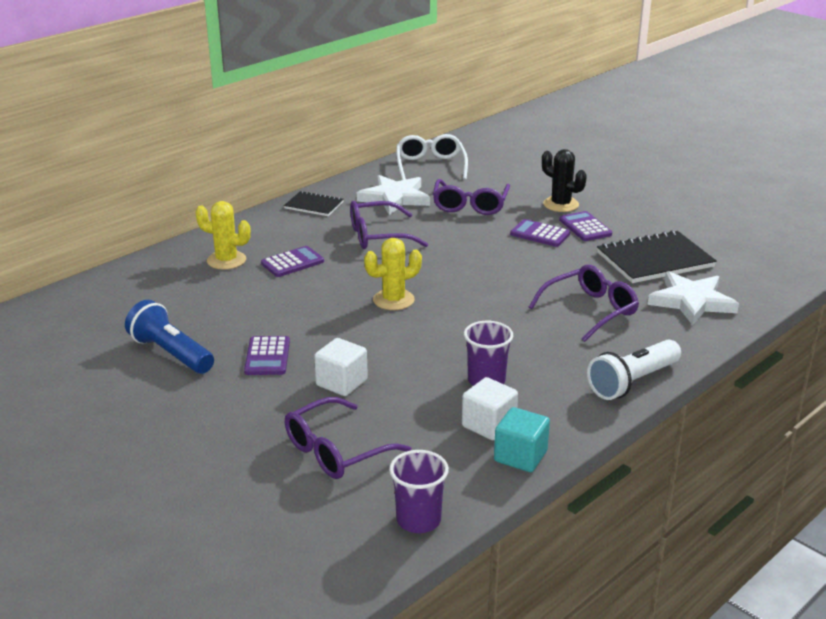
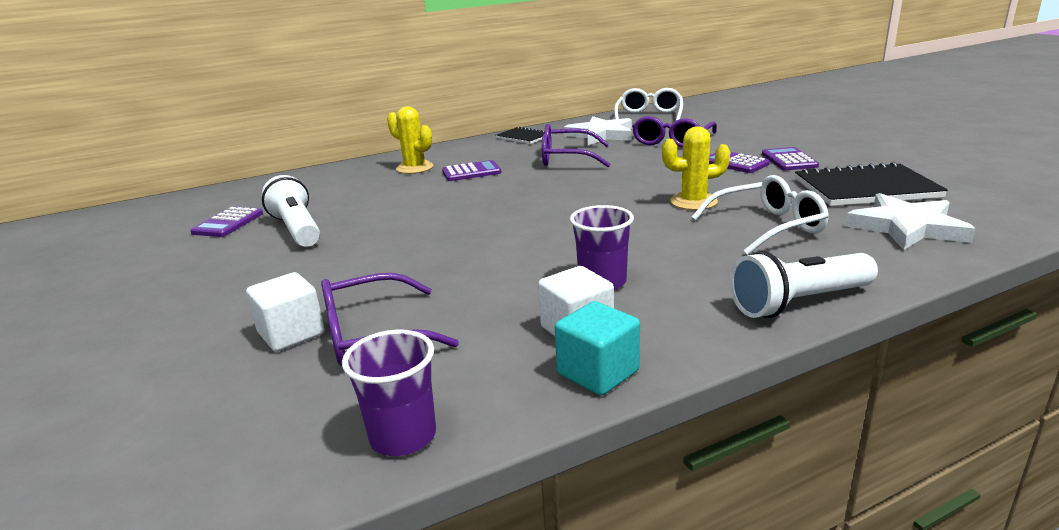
camera: 20 degrees right, 5 degrees down
(171, 354) = (297, 229): blue flashlight -> white flashlight
(267, 357) = (382, 239): purple calculator -> purple calculator (228, 223)
(341, 383) = (436, 268): white cube -> white cube (291, 333)
(393, 300) = (546, 204): yellow cactus -> yellow cactus (693, 202)
(561, 204) = (768, 143): black cactus -> none
(590, 311) = (767, 227): purple glasses -> white glasses

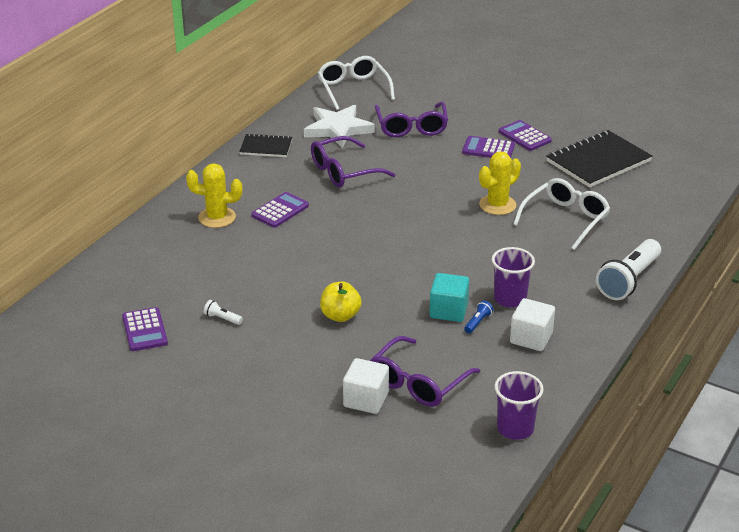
camera: 35 degrees left, 10 degrees up
(297, 229) = (222, 318): white flashlight -> white flashlight, size x0.41
(397, 252) = (340, 316): none -> yellow apple
(531, 295) = (478, 322): none -> blue flashlight
(598, 372) = (569, 361): turquoise cube -> turquoise cube (448, 311)
(906, 227) = (645, 198): white star -> none

